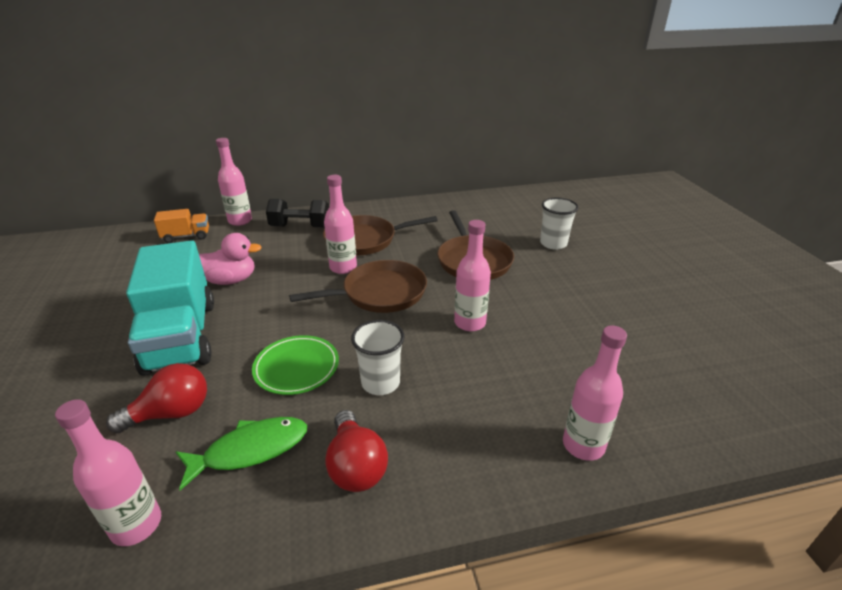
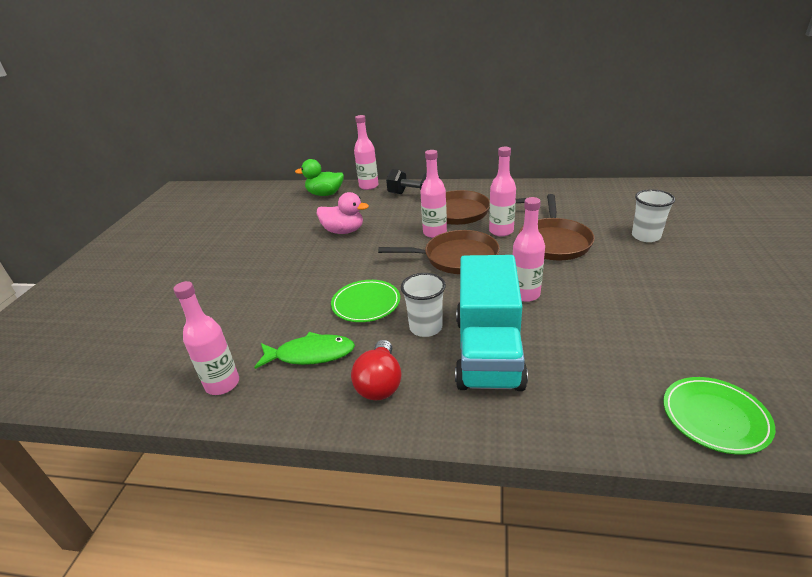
camera: 25 degrees right, 0 degrees up
(171, 413) = (269, 318): red light bulb -> none
(181, 336) = (294, 267): turquoise truck -> turquoise truck (488, 352)
(186, 236) = (325, 194): orange truck -> green duck
(583, 445) = (582, 415): pink bottle -> pink bottle (501, 231)
(693, 415) = (715, 417): none -> green plate

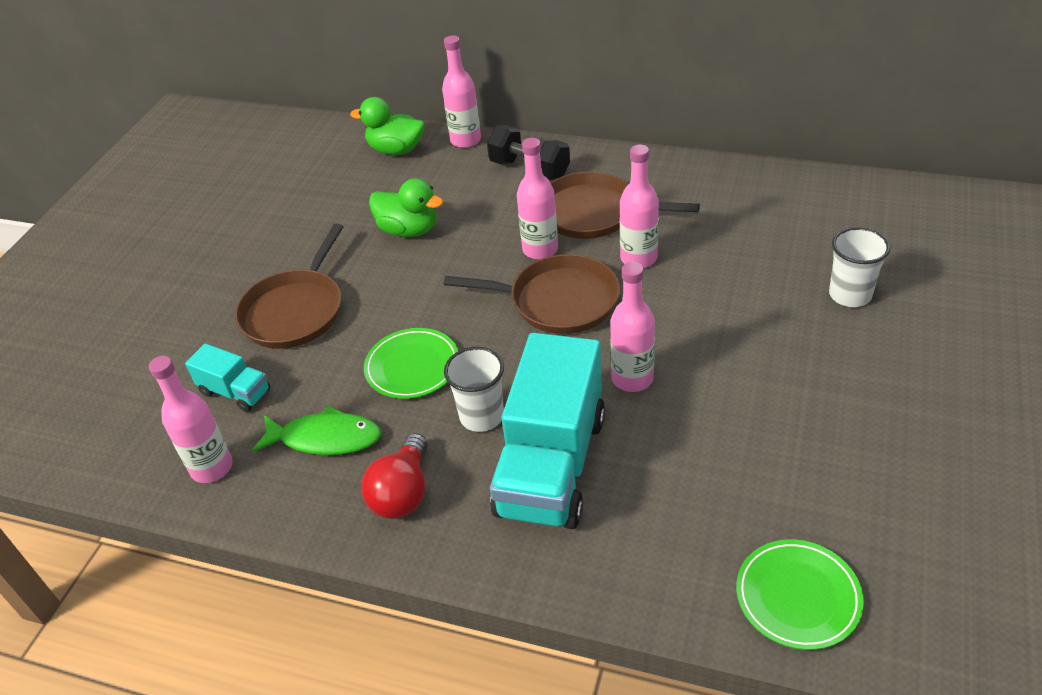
camera: 10 degrees right, 10 degrees up
(235, 333) = (235, 392): none -> turquoise truck
(343, 231) = (409, 230): pink duck -> green duck
(554, 242) = (709, 289): brown pan -> brown pan (295, 311)

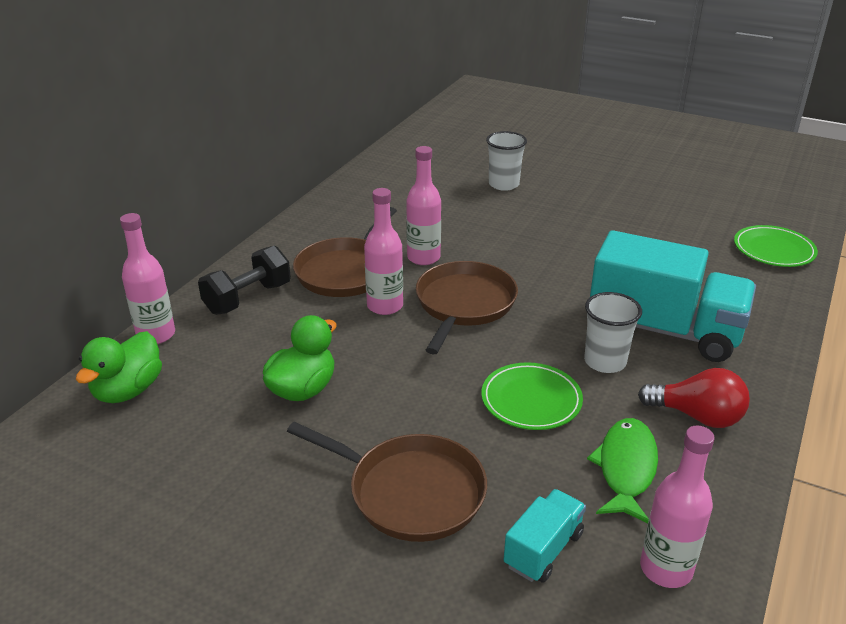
camera: 85 degrees left, 10 degrees down
(632, 379) = (571, 281): pink bottle -> none

